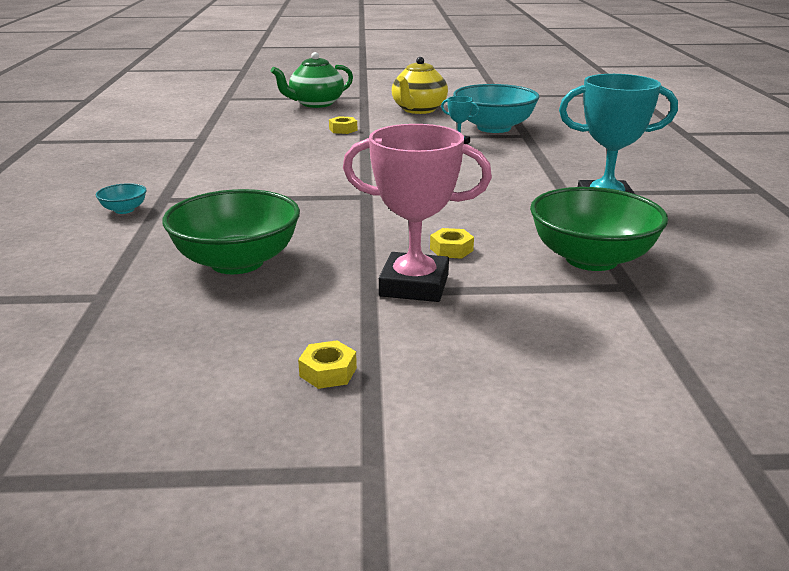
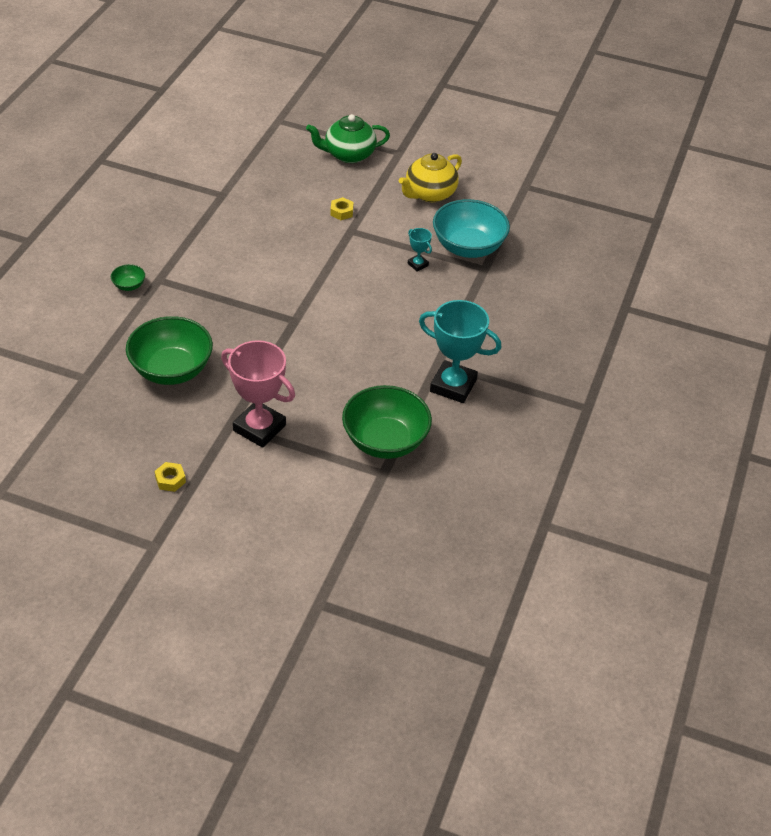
camera: 20 degrees right, 20 degrees up
(124, 210) = (129, 285): turquoise bowl -> green bowl
(451, 249) = (306, 401): yellow nut -> none

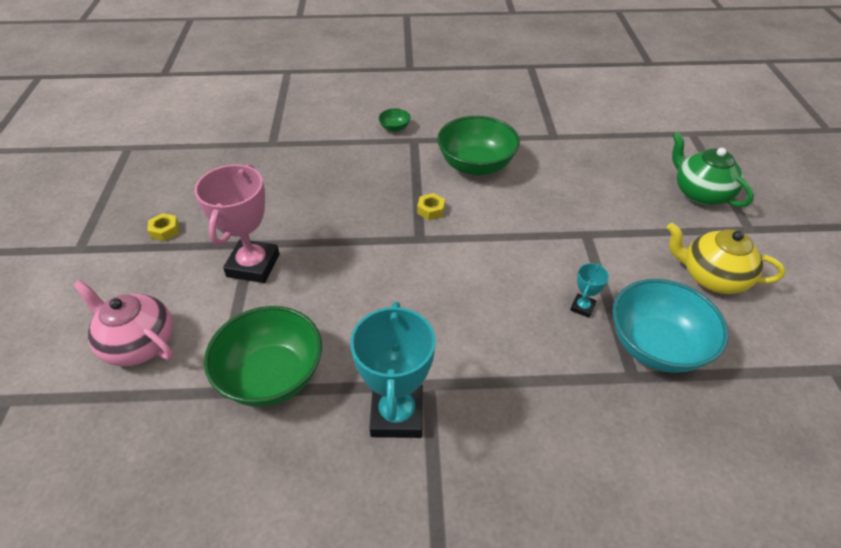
camera: 70 degrees right, 0 degrees up
(171, 370) = (305, 184): green bowl -> green bowl (476, 165)
(306, 514) = (139, 344): none -> pink teapot
(341, 212) = (608, 218): yellow nut -> yellow nut (431, 210)

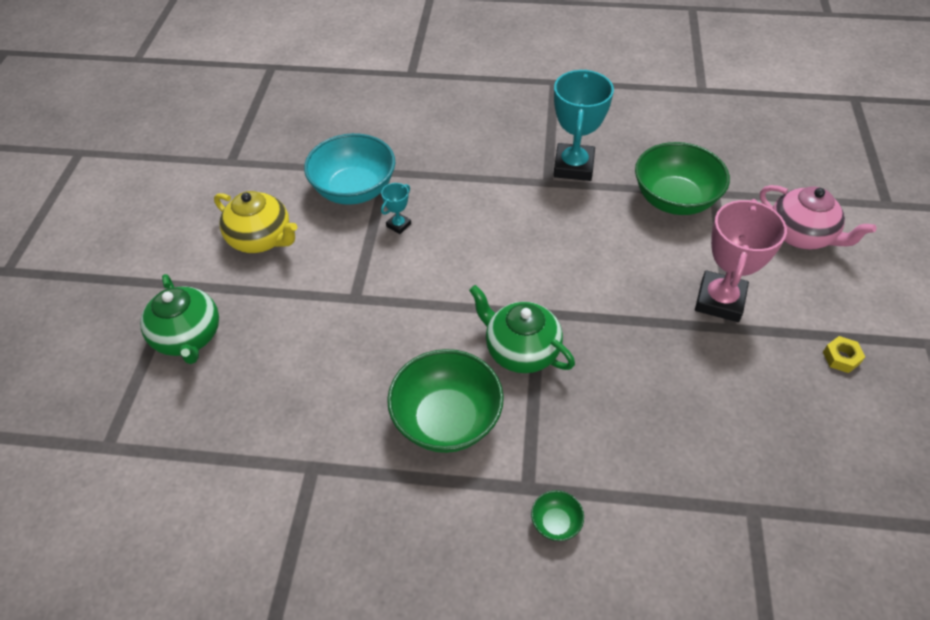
camera: 170 degrees left, 5 degrees up
(431, 210) = (521, 350): yellow nut -> green teapot

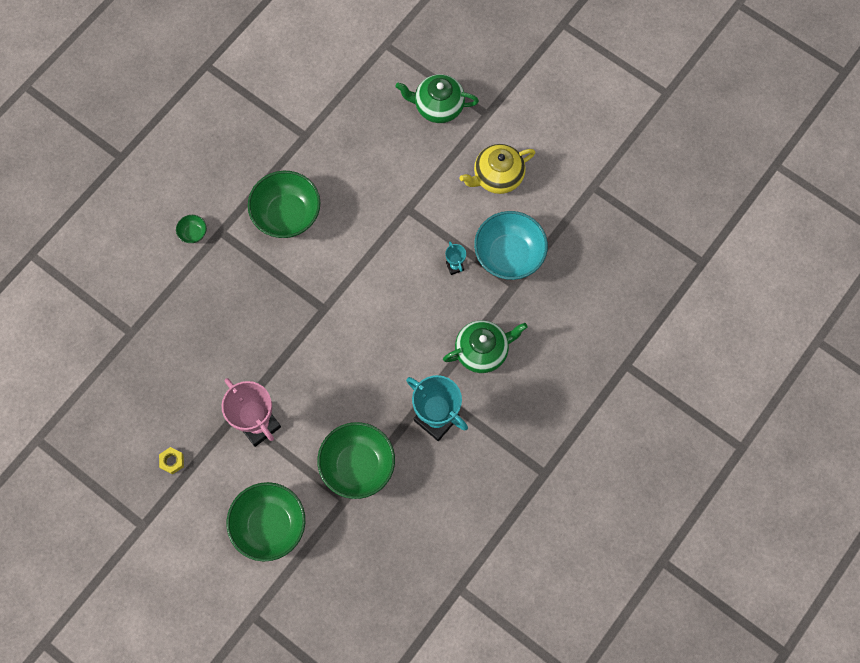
camera: 120 degrees right, 20 degrees up
(521, 350) = (304, 281): green teapot -> green teapot (482, 351)
(801, 235) = (269, 525): pink teapot -> green bowl

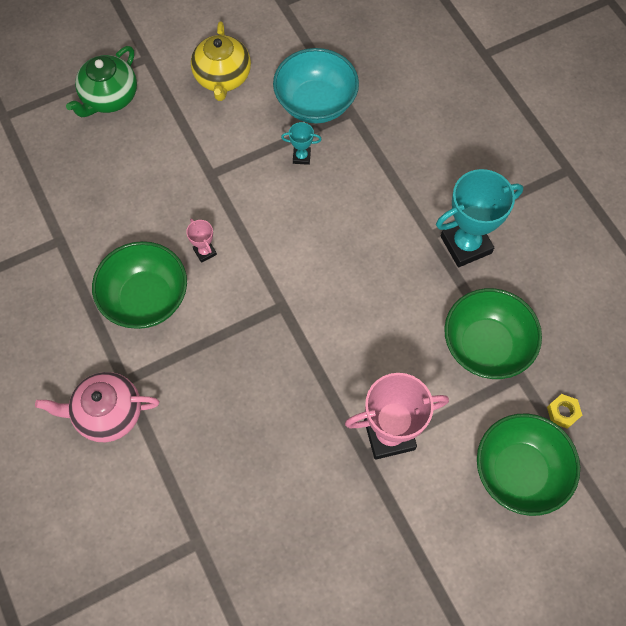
camera: 65 degrees left, 5 degrees down
(172, 461) = (391, 557): yellow nut -> yellow nut (562, 412)
(193, 233) = (108, 413): green bowl -> pink teapot
(341, 236) = (205, 252): none -> pink trophy
(482, 351) = (409, 170): green teapot -> none

